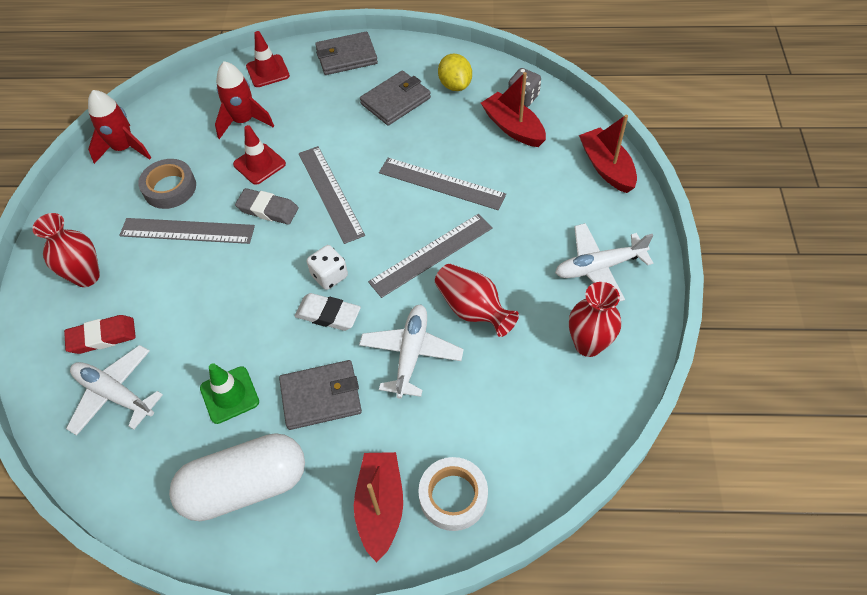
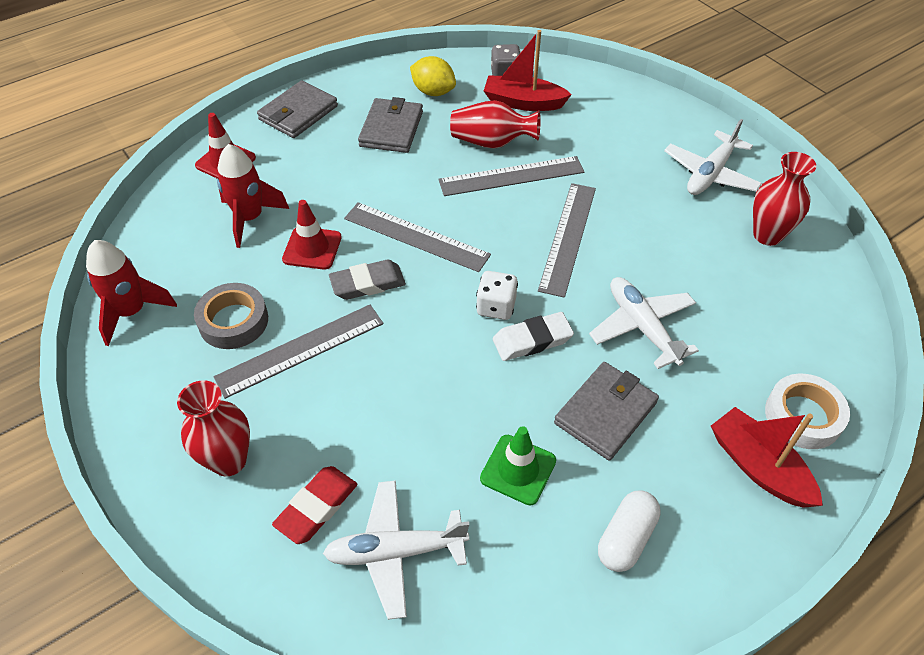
camera: 40 degrees left, 5 degrees down
(245, 486) = (626, 538): white capsule -> white capsule, size x0.55
(473, 309) = (651, 261): red vase -> red vase (492, 142)
(606, 167) = (632, 97): red boat -> none

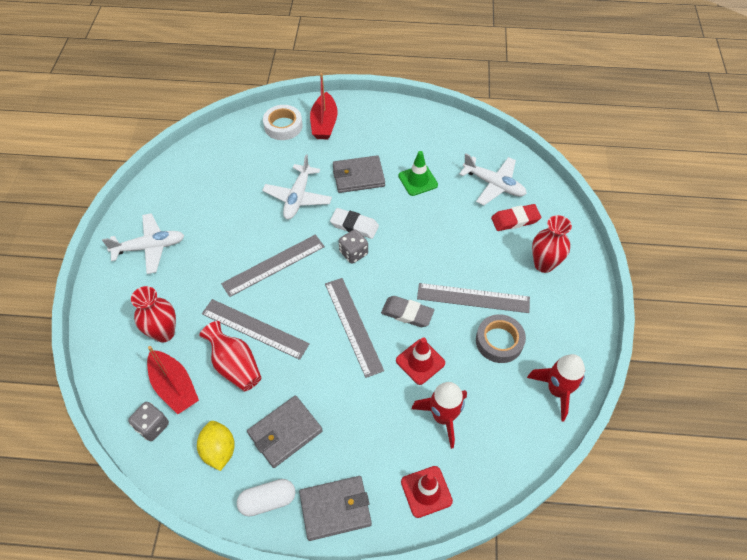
camera: 140 degrees left, 5 degrees up
(496, 307) = (353, 253): white dice -> grey dice
(626, 538) = (401, 135): white capsule -> white capsule (267, 500)
(767, 235) = (178, 196): red vase -> red vase (164, 333)

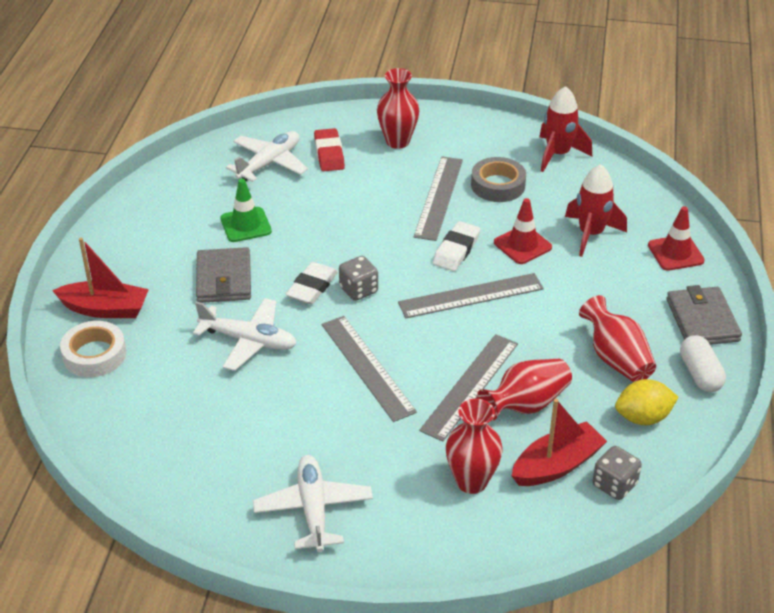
camera: 85 degrees left, 15 degrees down
(285, 432) = (616, 358): grey wallet -> red vase
(407, 313) = (456, 250): grey eraser -> white eraser

